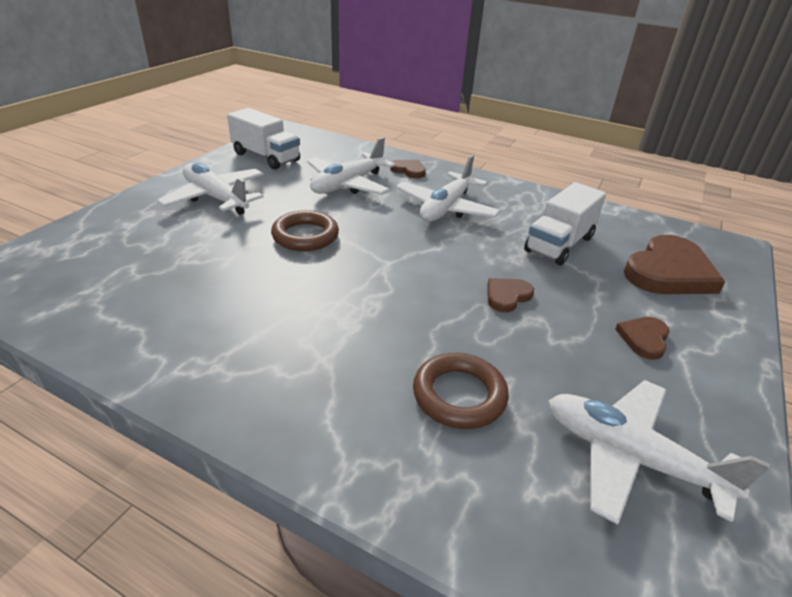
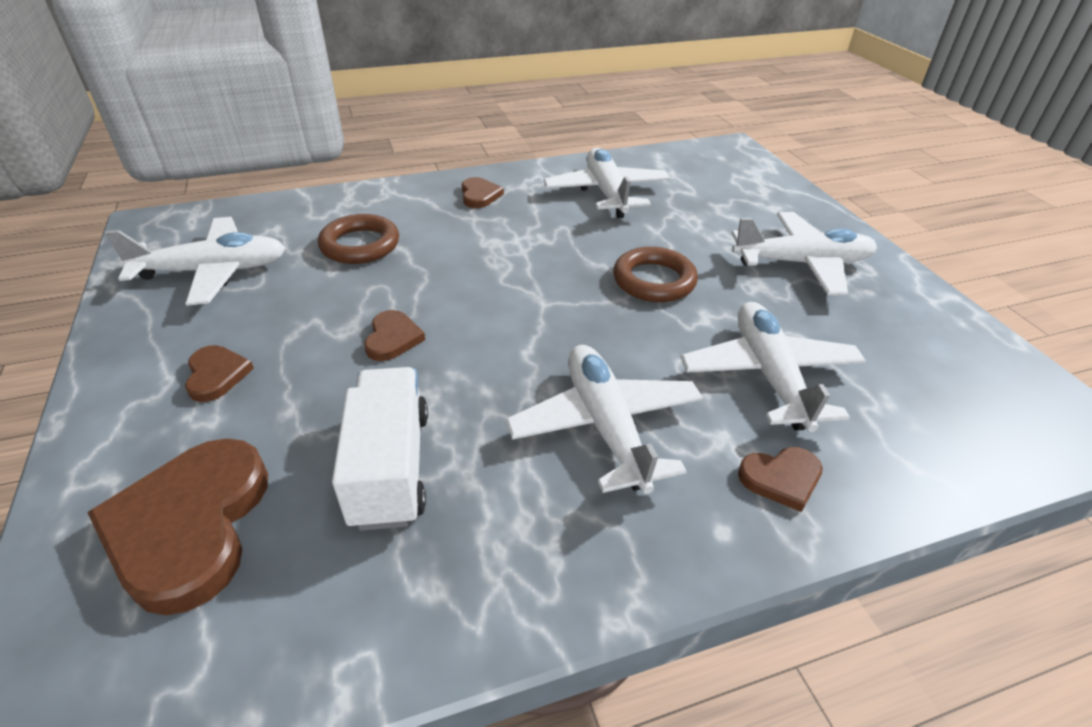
camera: 135 degrees right, 5 degrees up
(179, 307) = (606, 193): none -> white plane
(266, 157) = (933, 347): white truck -> none
(273, 384) = (479, 195): none -> brown heart

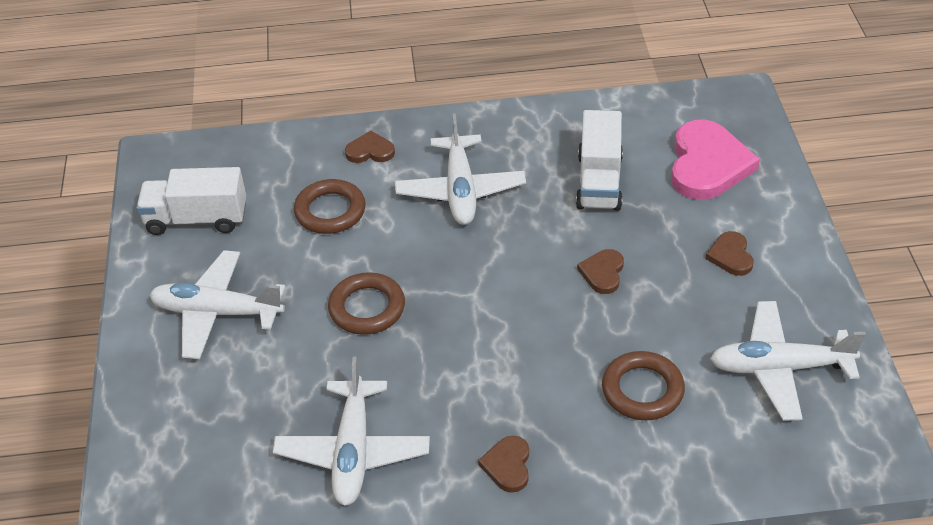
camera: 165 degrees left, 5 degrees up
(190, 525) = (707, 164): brown heart -> pink heart
(769, 375) = (330, 211): white plane -> brown ring
(925, 347) = (197, 219): none -> white truck

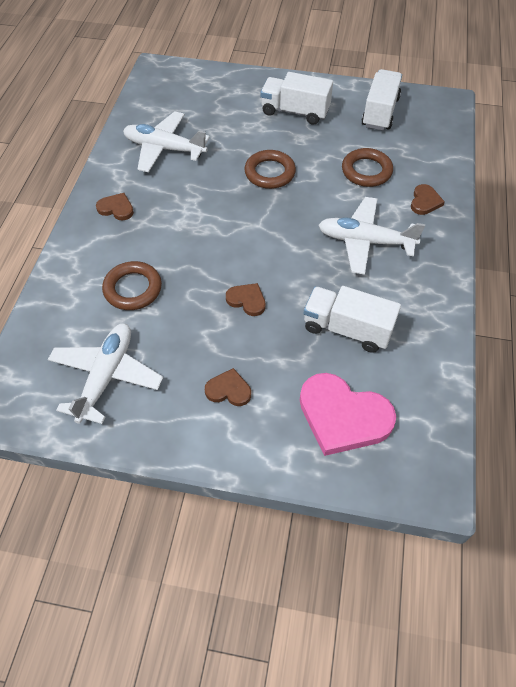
camera: 105 degrees right, 10 degrees up
(217, 312) = (295, 112): white plane -> white truck

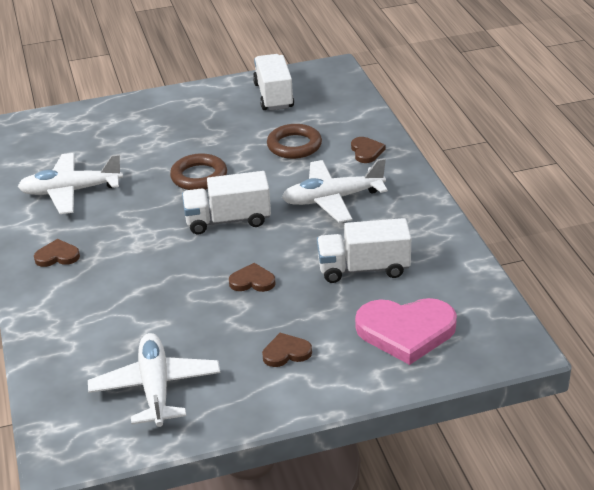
camera: 25 degrees left, 20 degrees down
(133, 289) = (128, 313): brown ring -> none
(295, 112) = (187, 120): white truck -> white truck (228, 220)

